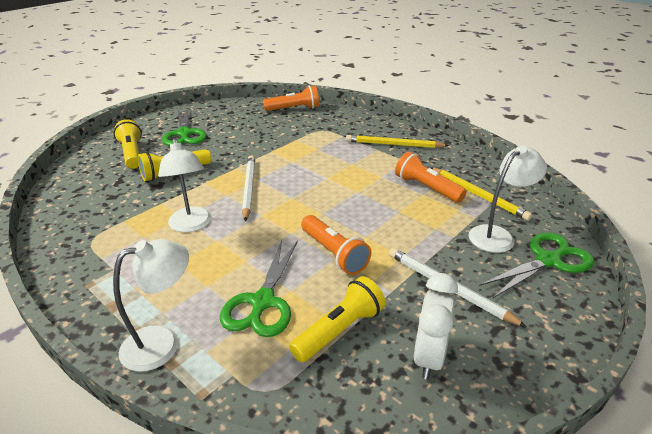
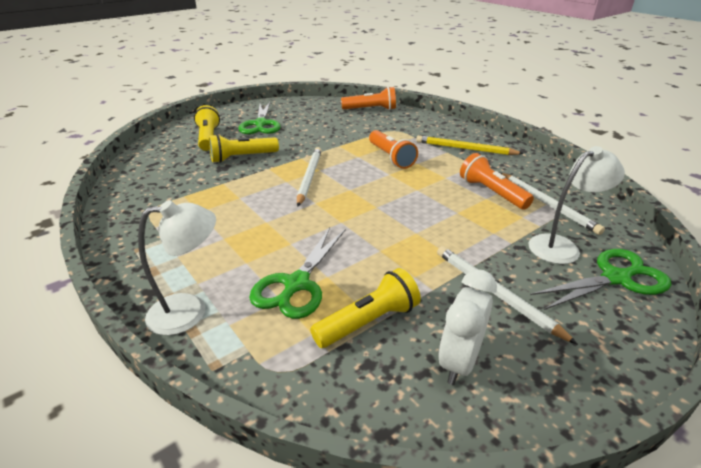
camera: 10 degrees right, 0 degrees up
(191, 225) = (245, 206): white lamp -> none
(333, 253) = (379, 246): orange flashlight -> orange flashlight (390, 157)
(478, 195) = (547, 204): yellow pencil -> white pencil

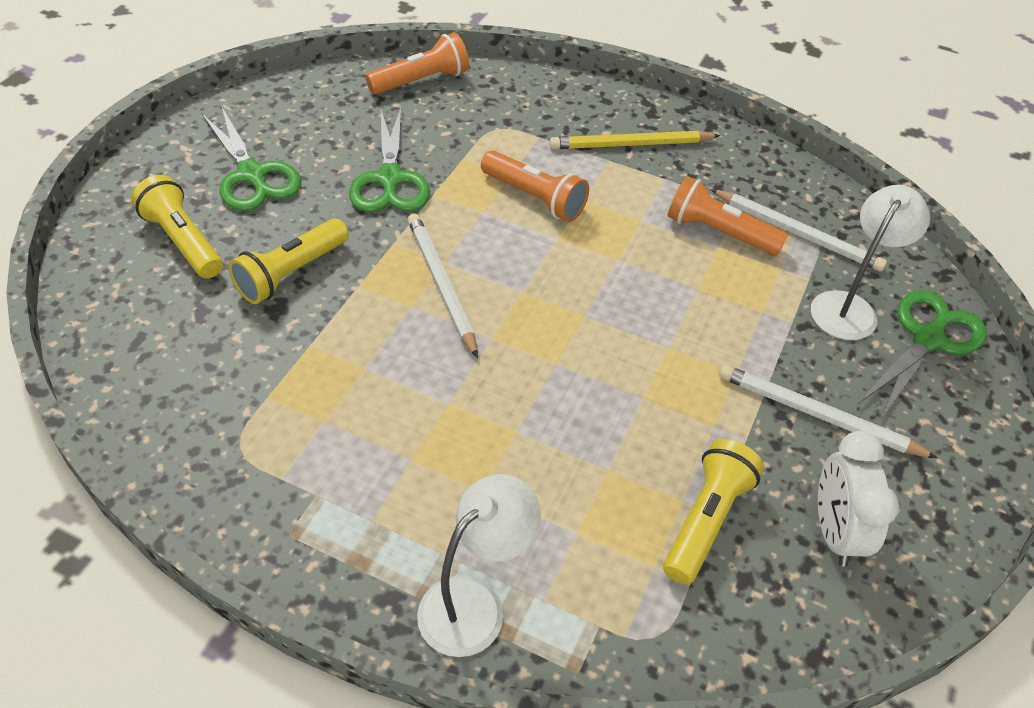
camera: 30 degrees left, 15 degrees up
(296, 284) = (579, 499): green scissors -> green scissors (390, 179)

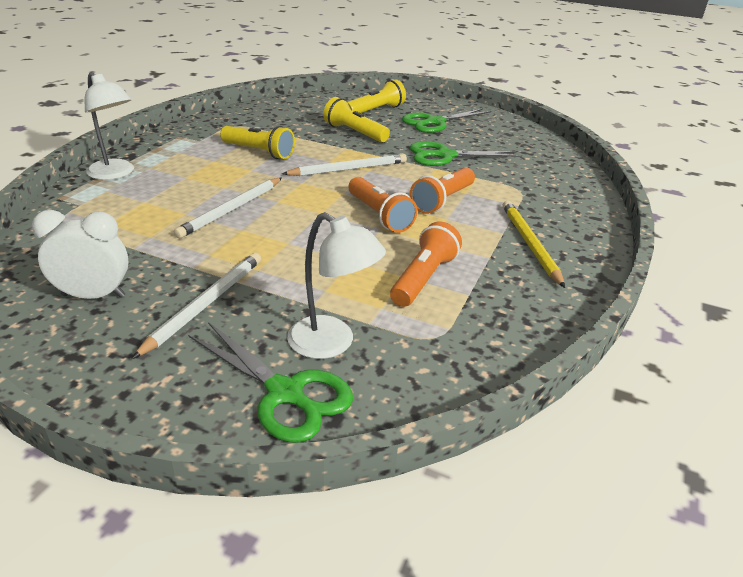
camera: 90 degrees right, 15 degrees down
(421, 81) = (560, 165): orange flashlight -> orange flashlight (379, 215)
(706, 520) = (131, 244): yellow flashlight -> yellow flashlight (259, 152)
(797, 233) = (434, 325): white pencil -> white pencil (232, 209)

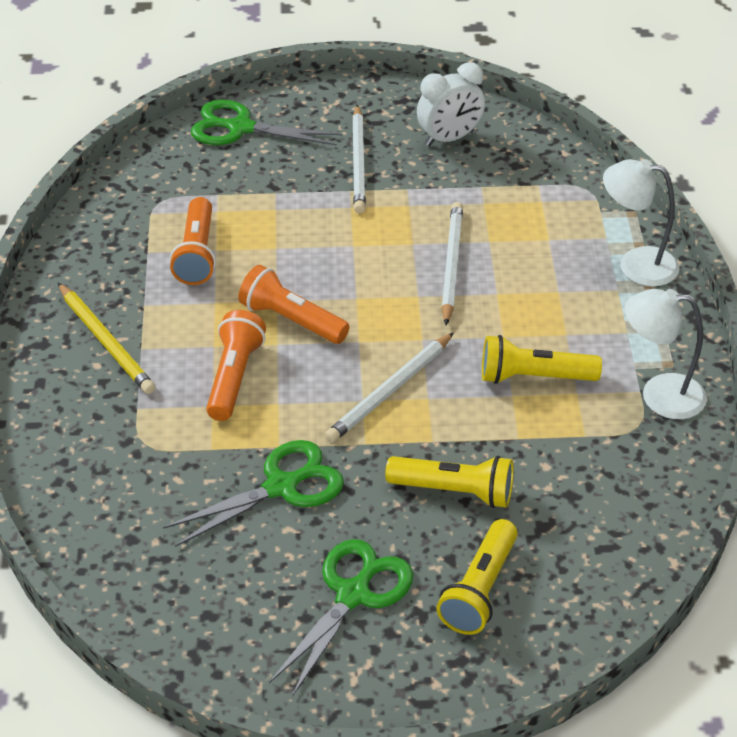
camera: 155 degrees right, 10 degrees up
(332, 344) = (234, 169): white lamp -> white lamp (659, 395)

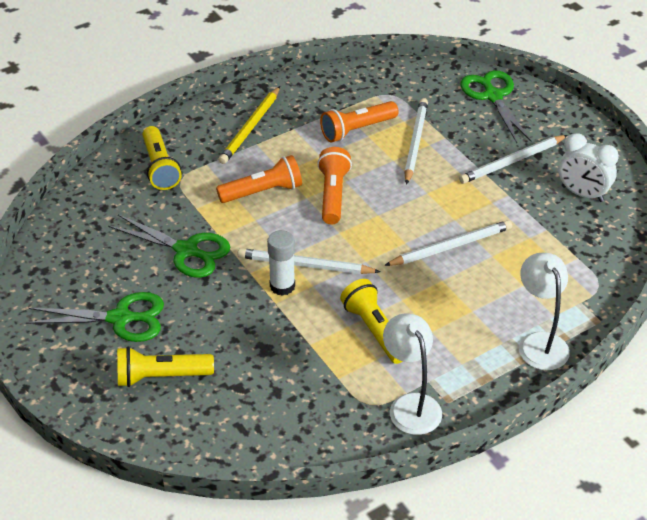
camera: 60 degrees right, 0 degrees up
(262, 218) = (415, 142): none -> white pencil
(409, 424) = (282, 286): none -> white glue stick
(454, 491) = (238, 331): yellow flashlight -> yellow flashlight (160, 167)

